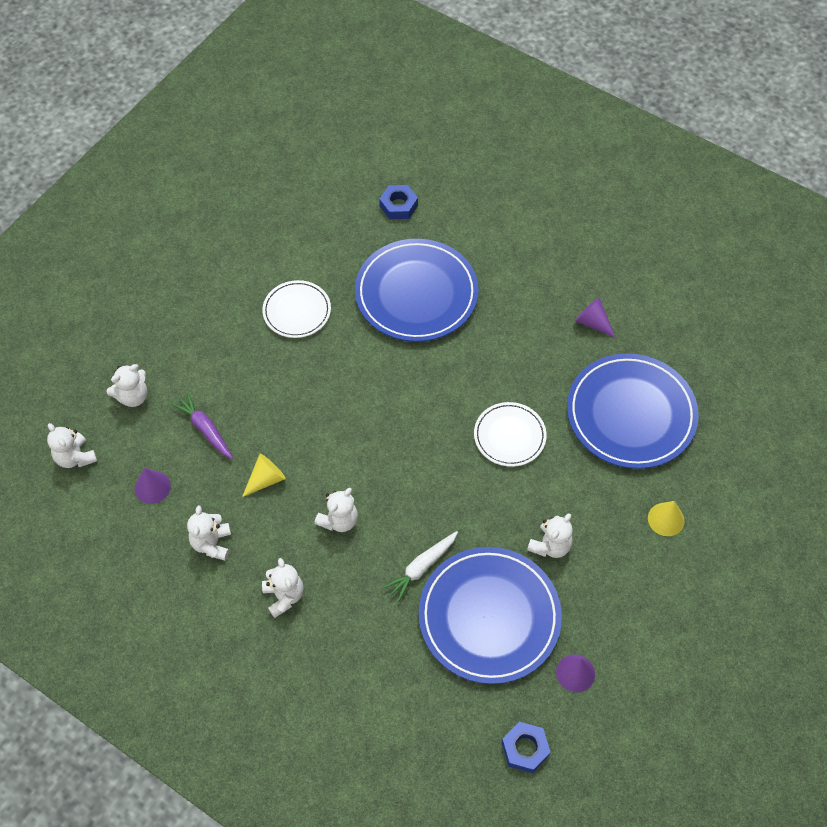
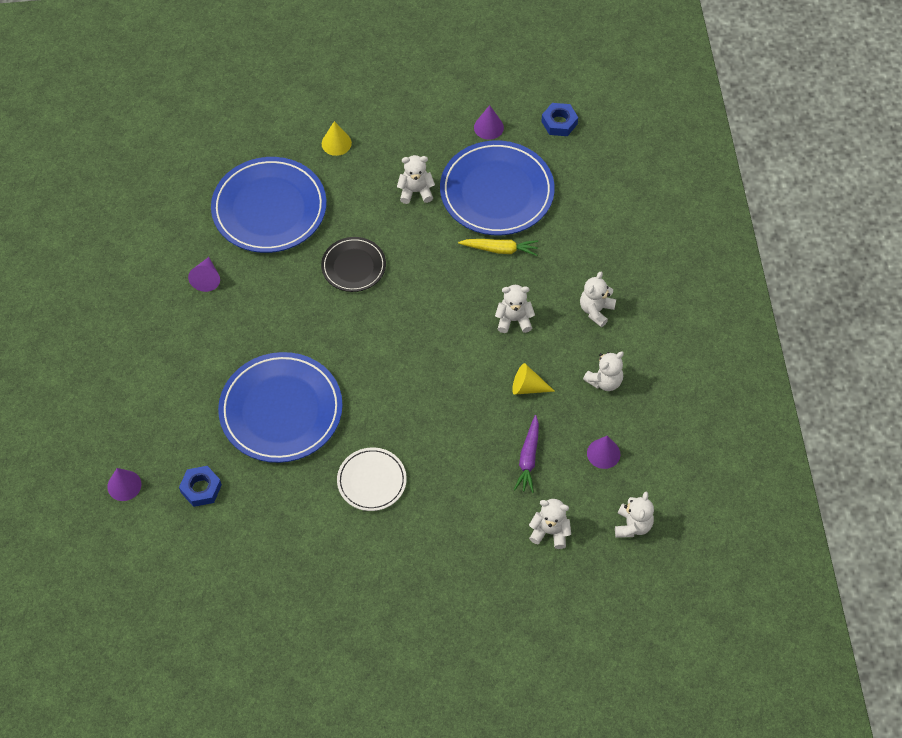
camera: 130 degrees left, 0 degrees up
(422, 567) = (500, 249): white carrot -> yellow carrot
(446, 165) = (124, 485): none -> purple cone
(509, 436) = (353, 266): white plate -> black plate

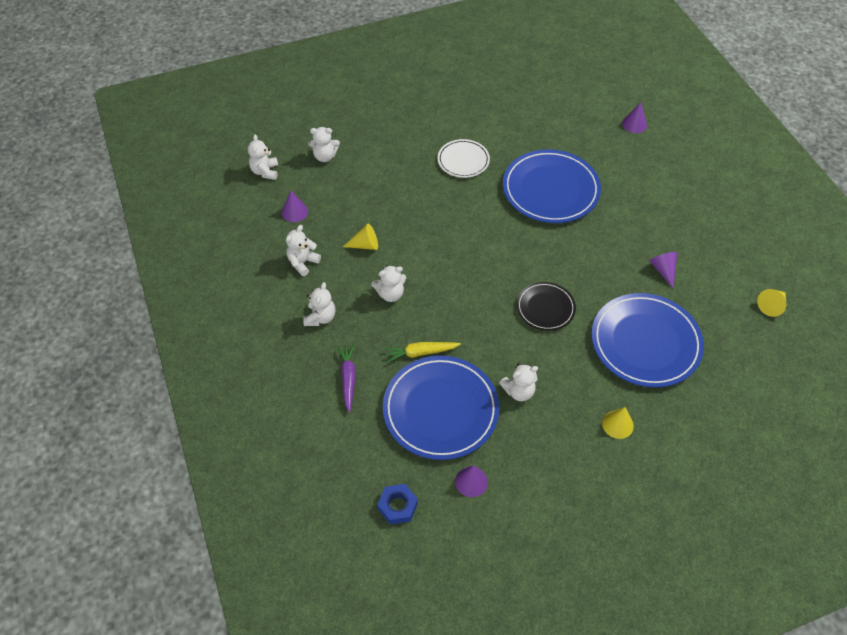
camera: 165 degrees right, 5 degrees down
(119, 216) = (771, 305): none -> yellow cone
(201, 489) = (581, 133): blue nut -> none
(528, 458) = (352, 197): purple carrot -> purple carrot (348, 378)

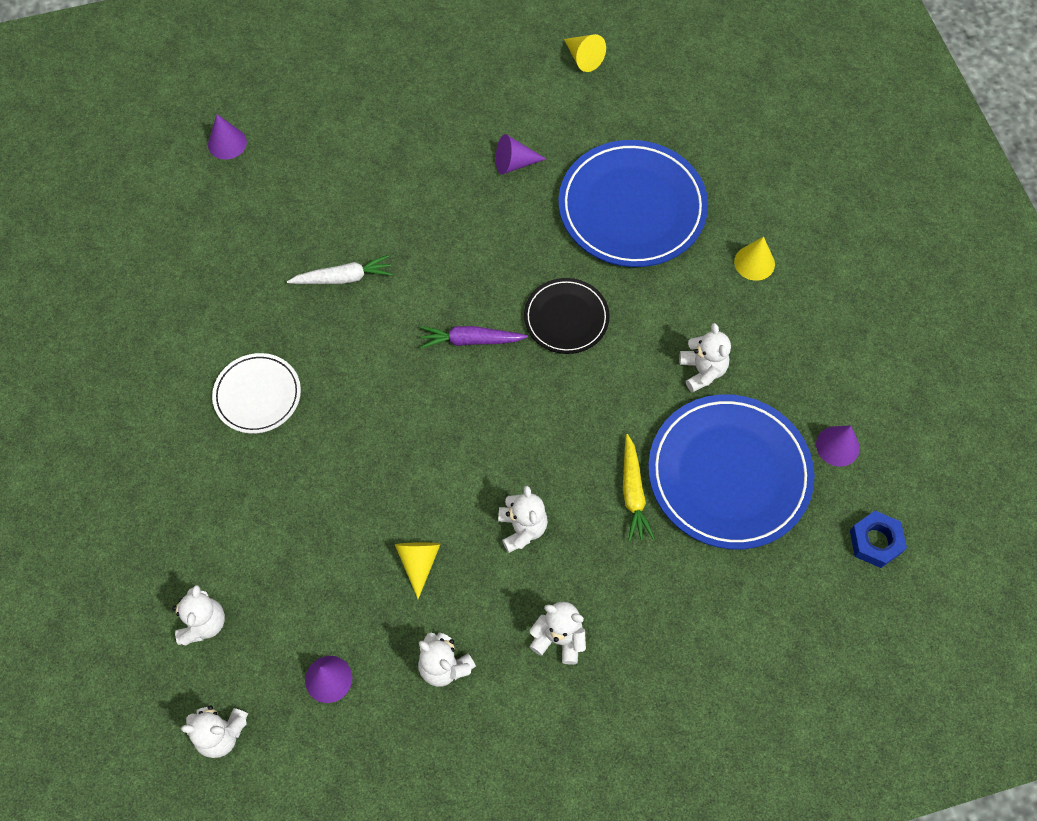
camera: 85 degrees left, 10 degrees up
(348, 378) = (673, 599): purple carrot -> purple carrot (471, 340)
(550, 190) = (343, 278): blue plate -> white carrot

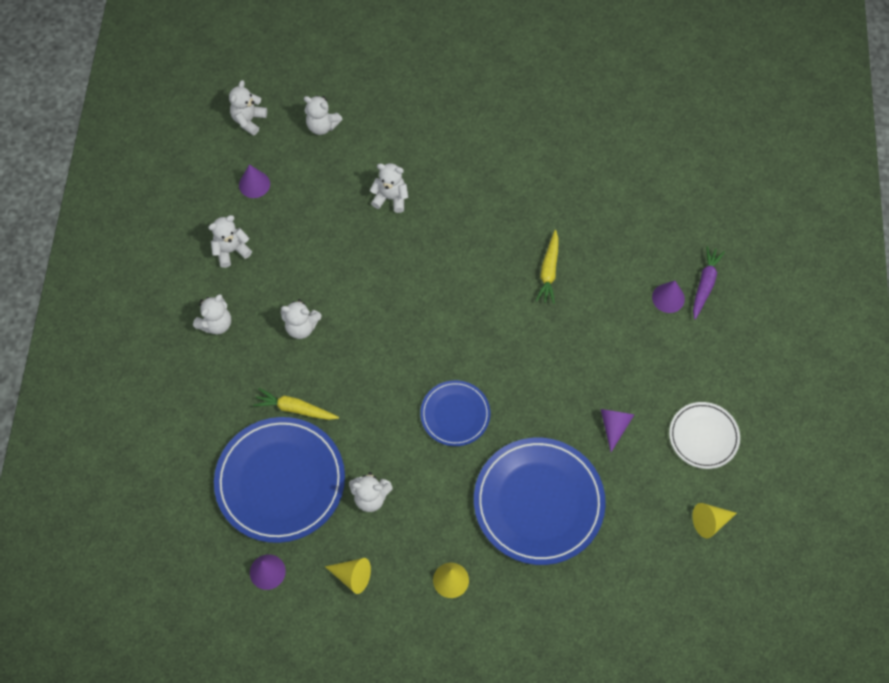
camera: 110 degrees right, 0 degrees up
(227, 143) = (702, 223): purple cone -> purple cone (668, 298)
(257, 395) = (472, 192): white plate -> white plate (703, 436)
(296, 490) = (390, 198): none -> white teddy bear
(343, 278) = (549, 271): white carrot -> yellow carrot
(419, 562) = (306, 256): yellow cone -> yellow cone (352, 576)
(471, 340) = (462, 341): purple carrot -> purple carrot (705, 284)
(566, 318) = (455, 414): black plate -> blue plate
(875, 541) = (183, 563): blue nut -> none

